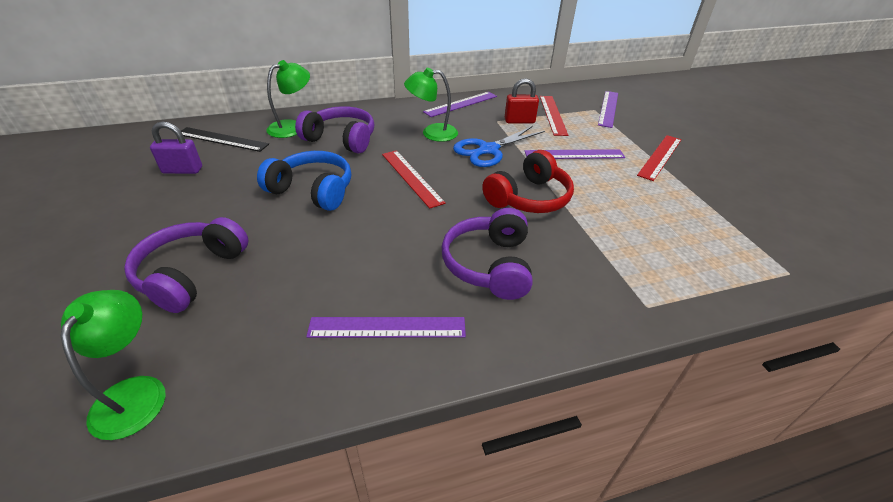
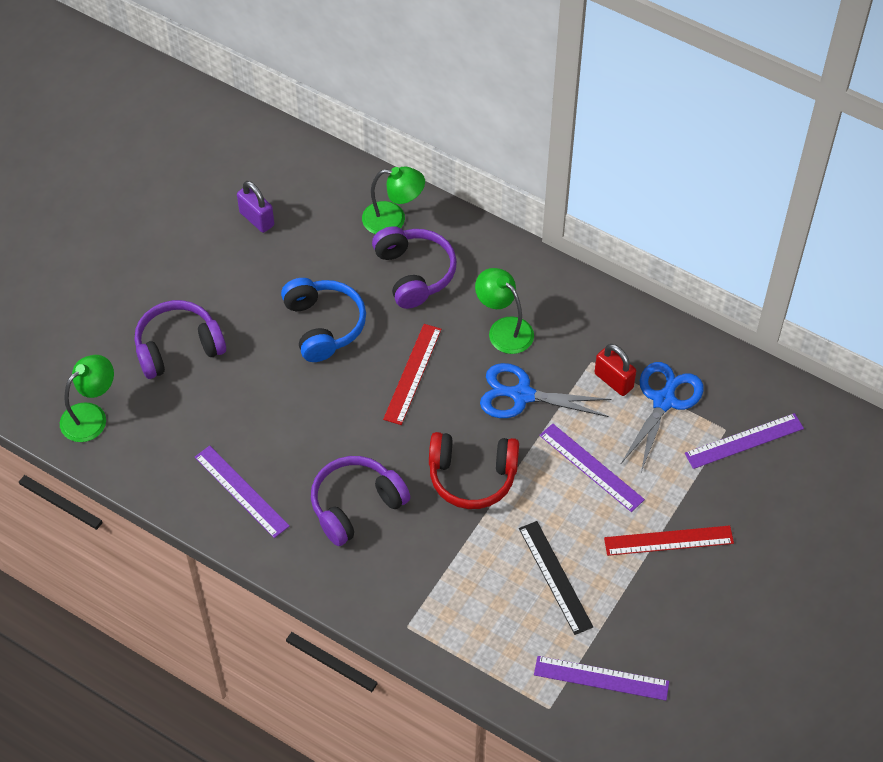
camera: 50 degrees right, 15 degrees up
(222, 139) = (320, 194): black ruler -> black ruler (555, 577)
(461, 104) = (594, 306): purple ruler -> purple ruler (601, 678)
(553, 115) = (664, 400): red ruler -> blue scissors

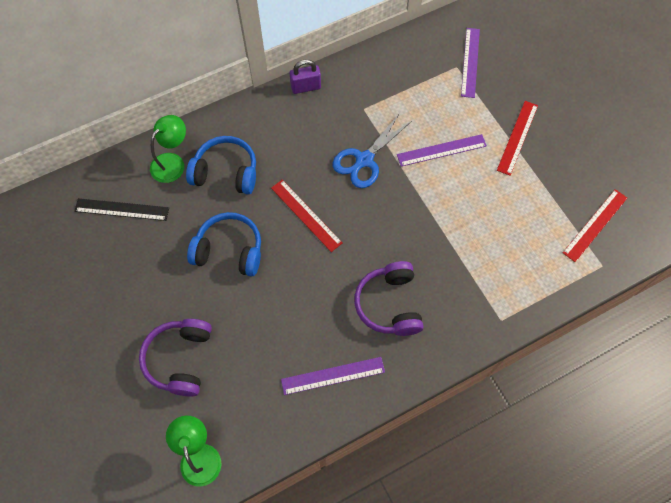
camera: 60 degrees left, 10 degrees up
(257, 219) = (106, 248): purple padlock -> purple padlock (306, 87)
(414, 273) = (226, 172): purple headphones -> blue headphones
(472, 476) = (408, 221): red headphones -> none
(504, 329) = (307, 143): green lamp -> none
(555, 577) = (510, 212): black ruler -> black ruler (122, 209)
(601, 678) = (595, 225): purple ruler -> red ruler
(613, 381) = (385, 105): red padlock -> none
(664, 400) = (416, 86): blue scissors -> none

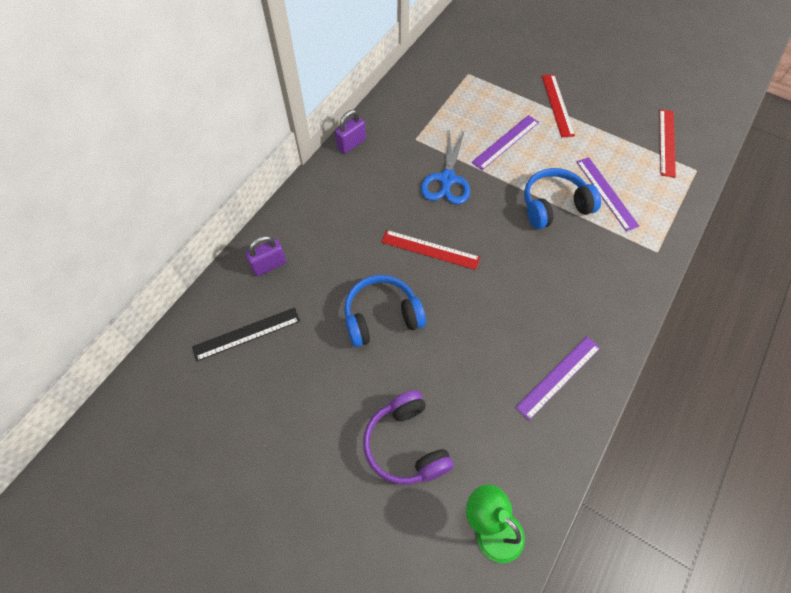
camera: 30 degrees left, 5 degrees down
(172, 162) = (269, 265): green lamp -> purple padlock
(226, 172) = (329, 249): blue headphones -> blue headphones (554, 206)
(389, 304) = (559, 287): purple headphones -> none
(470, 62) = (476, 65): purple ruler -> purple ruler (606, 193)

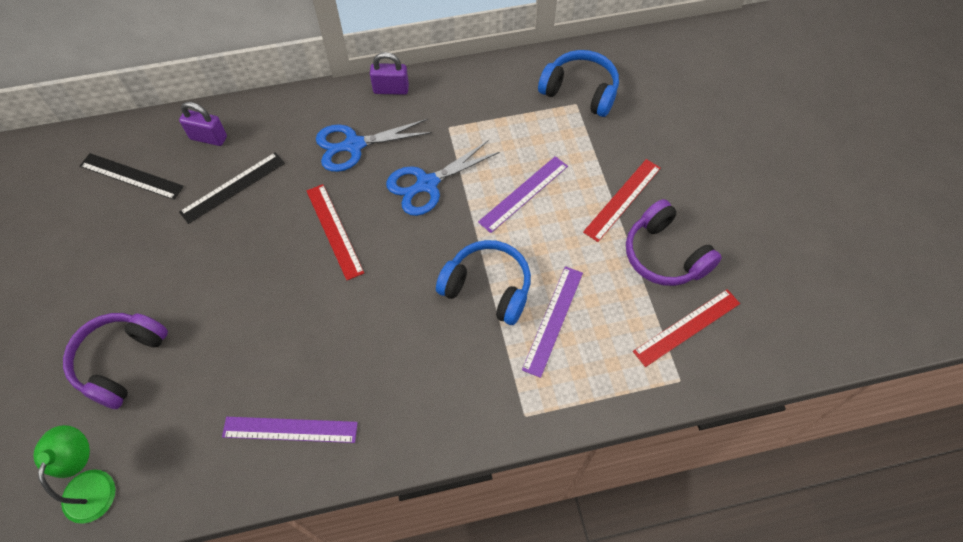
camera: 45 degrees right, 0 degrees up
(330, 280) = (233, 187): none -> black ruler
(373, 193) = (353, 145): none -> blue scissors
(382, 317) = (230, 250): blue headphones -> blue headphones (580, 91)
(505, 142) = (523, 193): purple ruler -> purple ruler turned 45 degrees counterclockwise
(612, 116) = (664, 255): none -> purple headphones

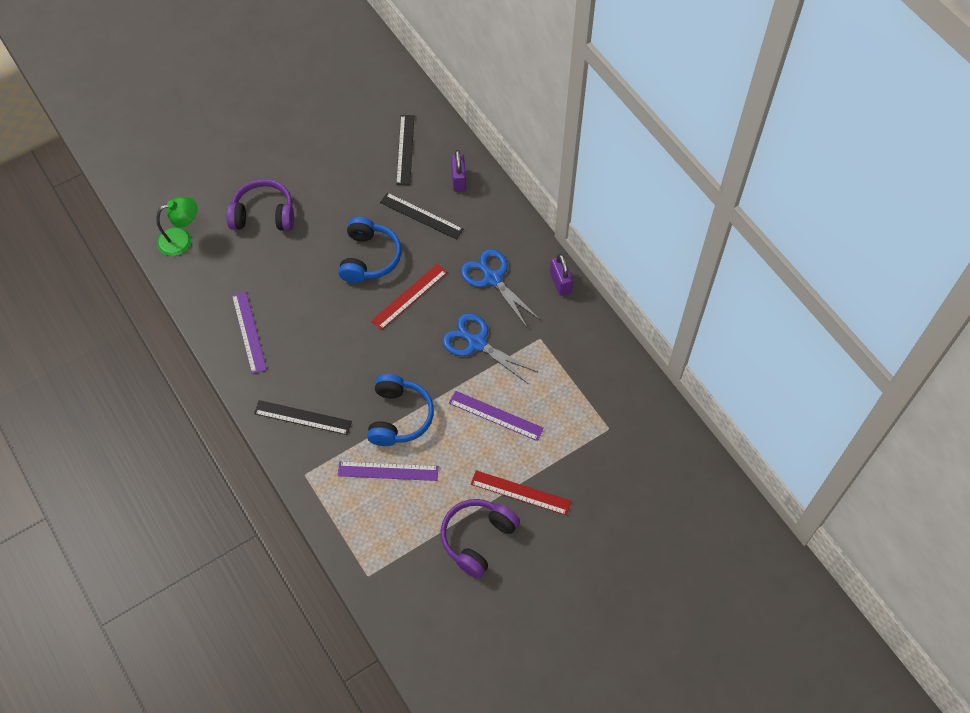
camera: 70 degrees right, 0 degrees up
(445, 396) = (303, 417): none -> black ruler
(580, 91) = (624, 428): blue headphones -> blue headphones (369, 258)
(687, 327) = (416, 571): red ruler -> none

